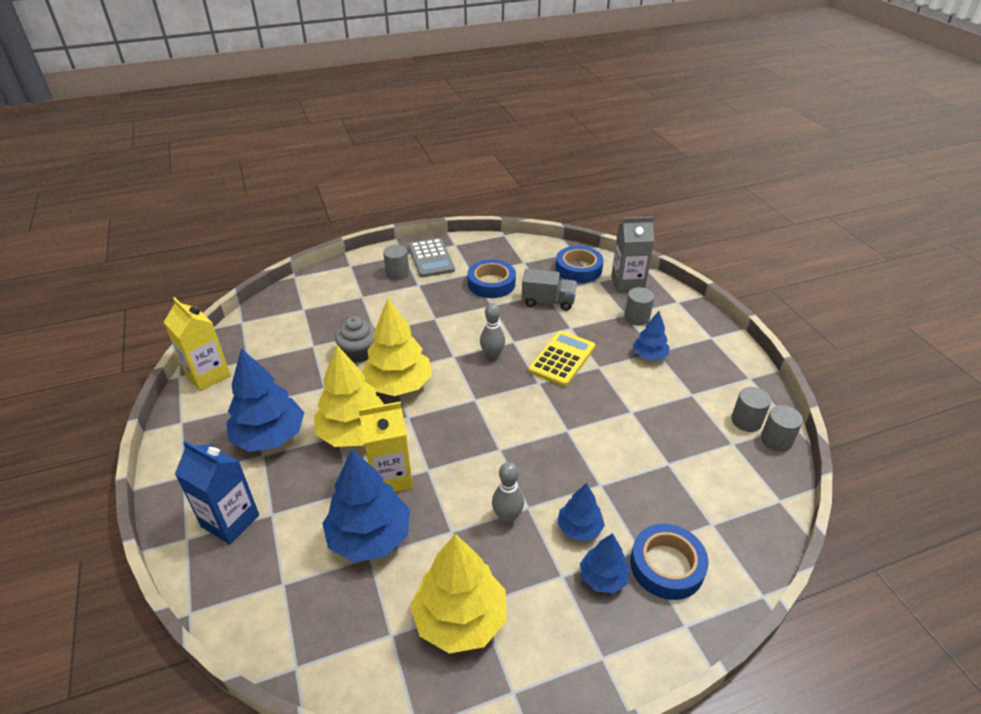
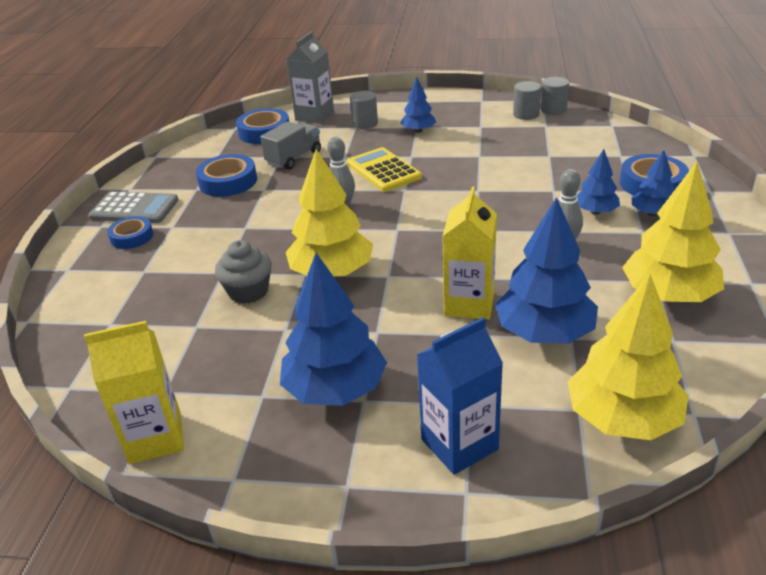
camera: 60 degrees left, 5 degrees down
(354, 433) = (383, 318): yellow tree -> yellow tree (623, 418)
(397, 273) = (132, 237): grey cylinder -> blue tape

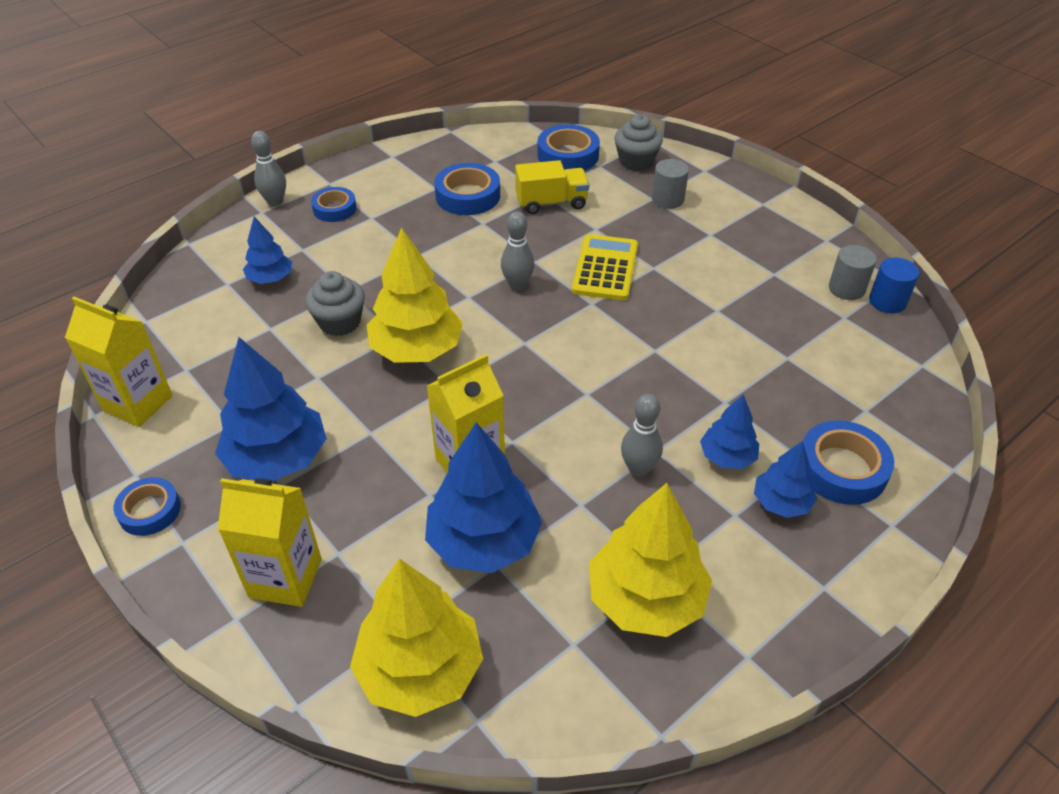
camera: 40 degrees right, 10 degrees up
(69, 258) = (275, 202): none -> grey bowling pin
(134, 209) = (370, 180): grey calculator -> none
(286, 489) = (150, 510): none -> blue tape
(294, 158) = (551, 203): grey truck -> yellow truck
(314, 116) = (636, 161): grey carton -> grey cupcake
(418, 131) = (704, 240): blue tree -> blue tree (270, 278)
(459, 444) = (285, 578): blue carton -> yellow carton
(553, 110) = (887, 301): grey cylinder -> blue cylinder

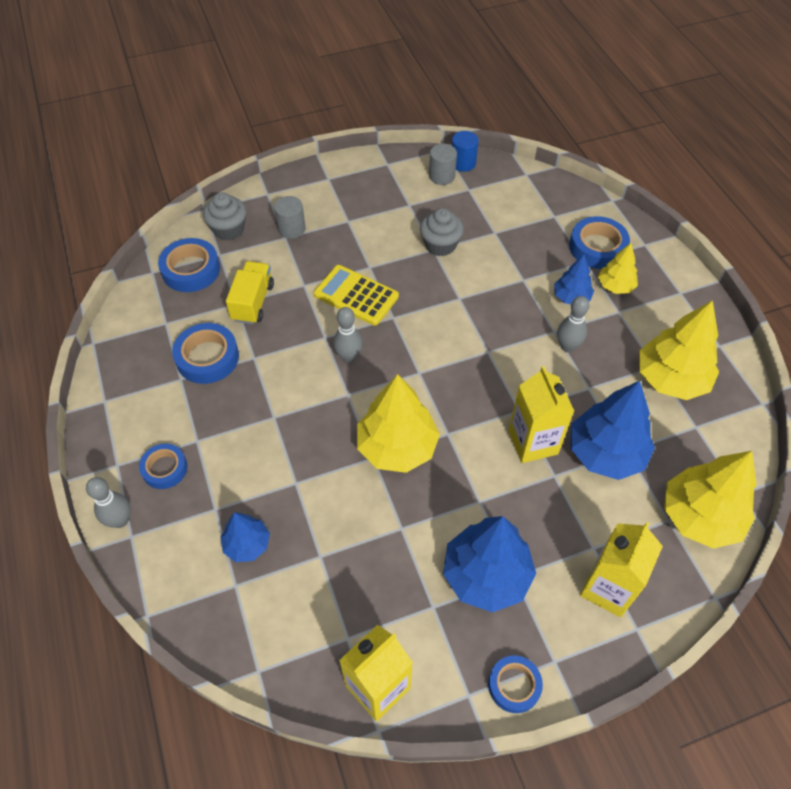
camera: 70 degrees left, 10 degrees up
(340, 322) = (337, 497): grey cupcake -> grey cupcake (440, 245)
(781, 502) = (615, 286): blue tree -> yellow tree

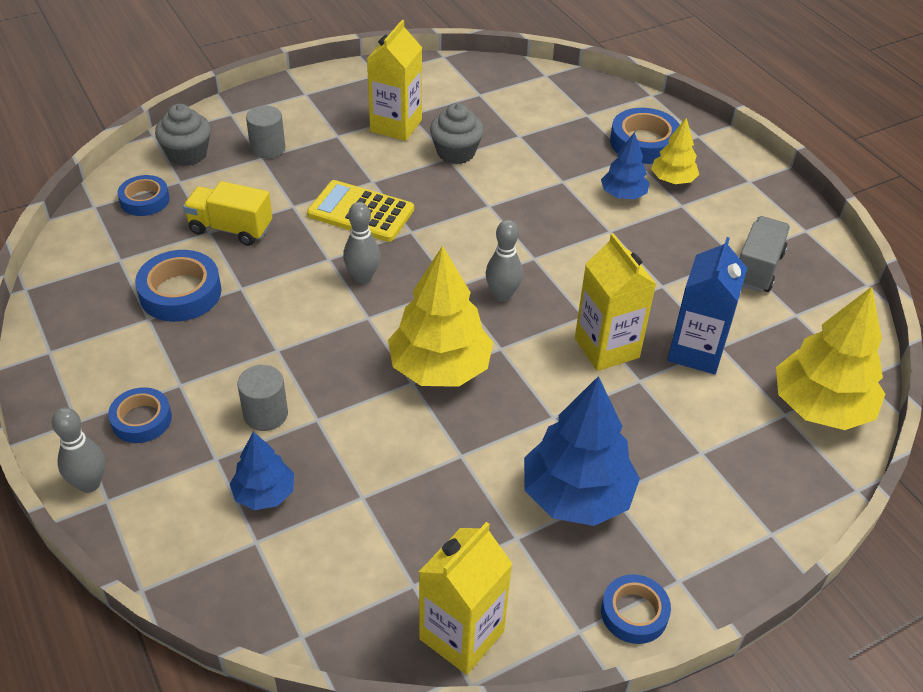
camera: 10 degrees left, 10 degrees down
(191, 270) = (144, 200): blue tape -> blue tape, size x0.65
(253, 302) = (230, 229): yellow truck -> yellow truck turned 75 degrees counterclockwise
(442, 176) = (445, 83): grey cylinder -> grey cylinder (265, 414)
(463, 163) = (468, 68): blue cylinder -> none
(567, 346) = (628, 245): grey bowling pin -> grey bowling pin (502, 295)
(605, 453) = (696, 351): blue tree -> blue carton
(608, 588) = (728, 493): yellow carton -> yellow carton (396, 125)
(671, 379) = (757, 268): yellow tree -> grey truck

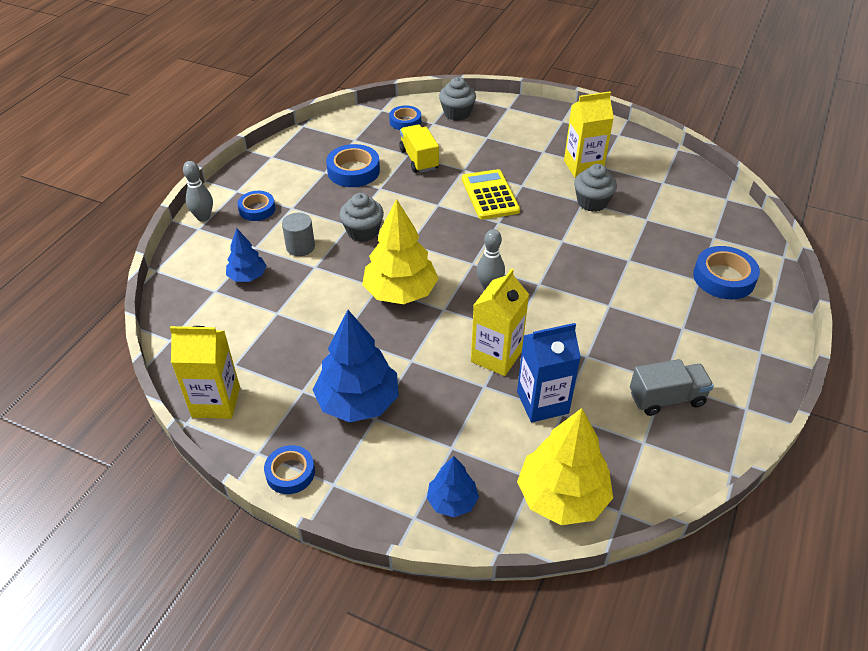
camera: 55 degrees right, 0 degrees up
(268, 148) = (498, 135): grey cylinder -> none
(303, 344) = (363, 232): none -> grey cupcake
(362, 277) = (438, 225): grey bowling pin -> none
(623, 195) = (654, 294): blue tree -> blue tree (452, 501)
(672, 180) = (703, 311): yellow tree -> none

